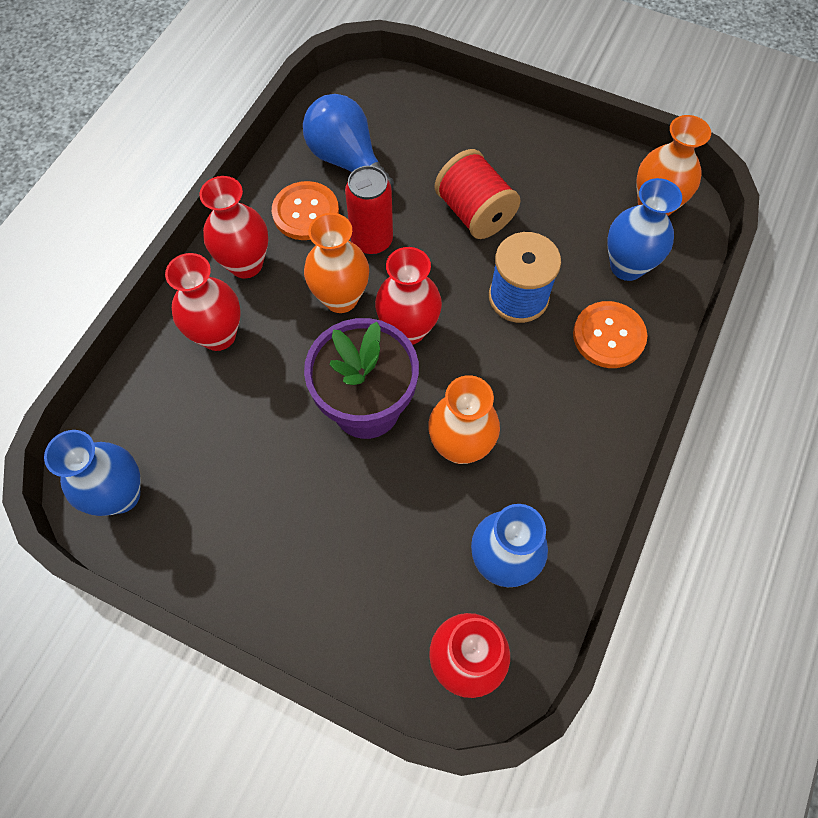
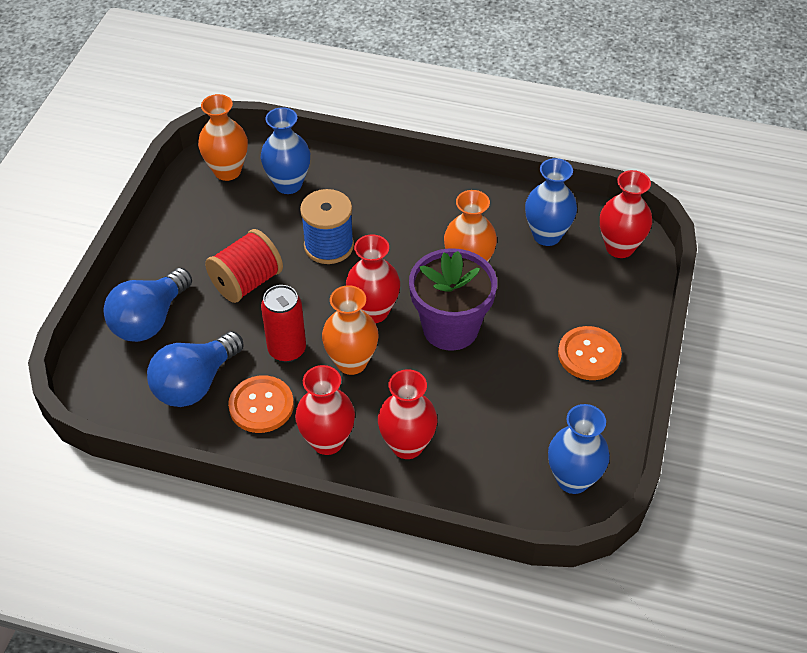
camera: 100 degrees left, 15 degrees down
(437, 129) = (150, 320): none -> blue light bulb
(608, 336) = (354, 191): orange button -> orange button (589, 354)

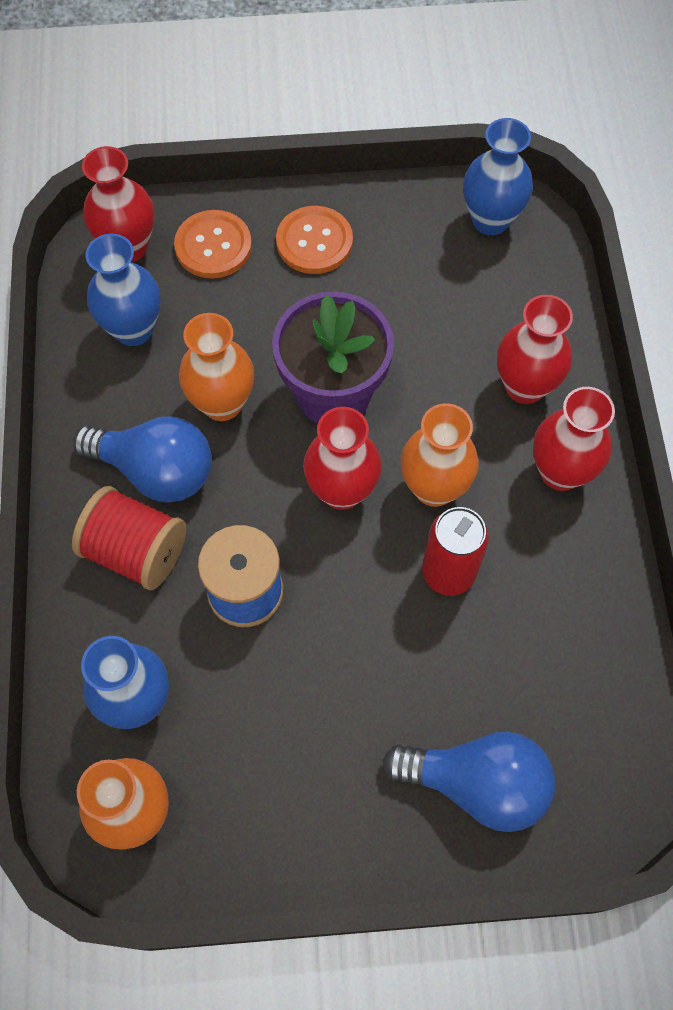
camera: 110 degrees left, 15 degrees up
(195, 383) = (552, 666): blue light bulb -> blue light bulb (156, 471)
(247, 282) = (354, 676): red spool -> red spool (136, 551)
(261, 405) = (547, 568): orange button -> orange button (213, 246)

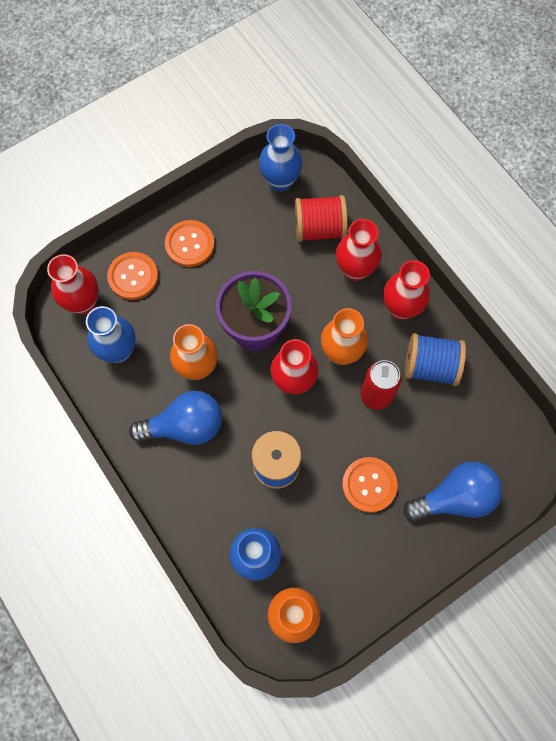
camera: 30 degrees left, 5 degrees up
(136, 551) = (203, 477): red spool -> red spool (319, 229)
(360, 692) = (369, 485): none -> orange button
(555, 576) = (430, 366): none -> blue spool

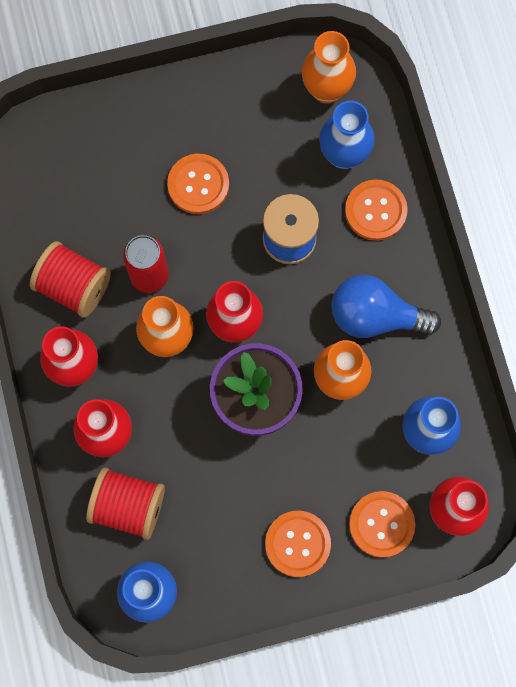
camera: 160 degrees left, 5 degrees up
(212, 516) = (375, 211): none -> orange button
(430, 366) = (74, 286): blue spool -> red spool
(454, 497) = (114, 141): blue light bulb -> none

